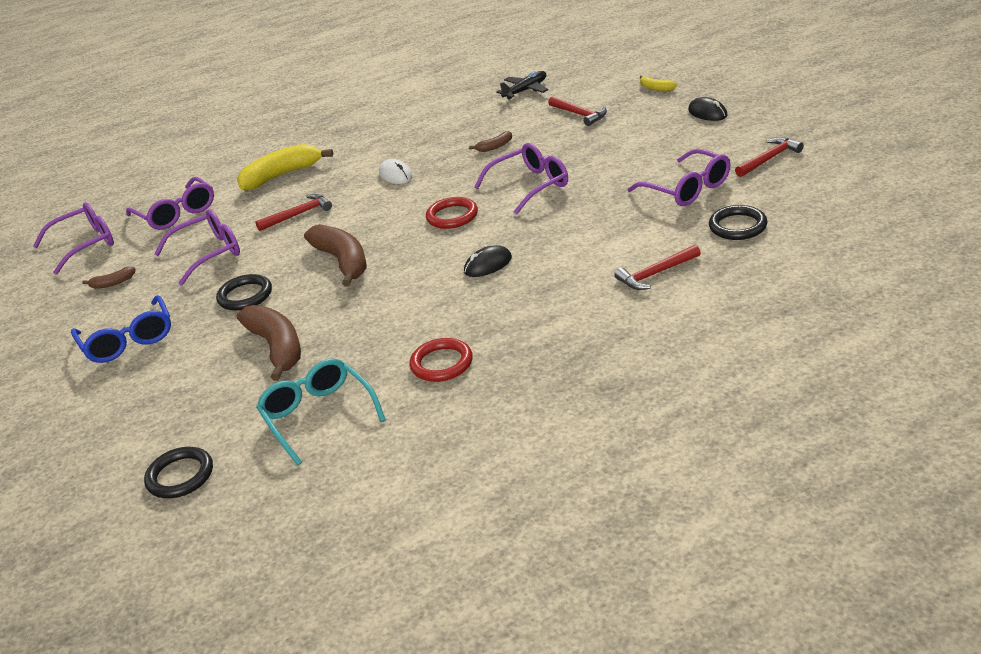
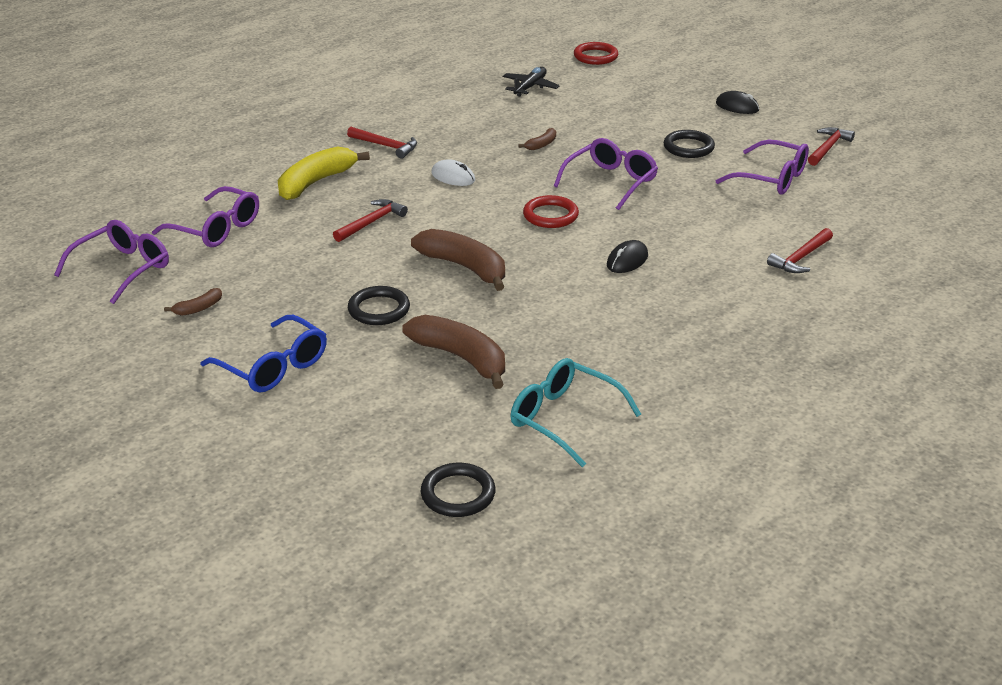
camera: 25 degrees left, 0 degrees up
(208, 254) = (295, 269): purple glasses -> none
(441, 363) = (654, 357): red ring -> red ring (595, 56)
(579, 114) = (607, 110): red hammer -> red hammer (386, 146)
(656, 88) = (667, 83): yellow banana -> none
(737, 226) = (844, 210): black ring -> black ring (688, 147)

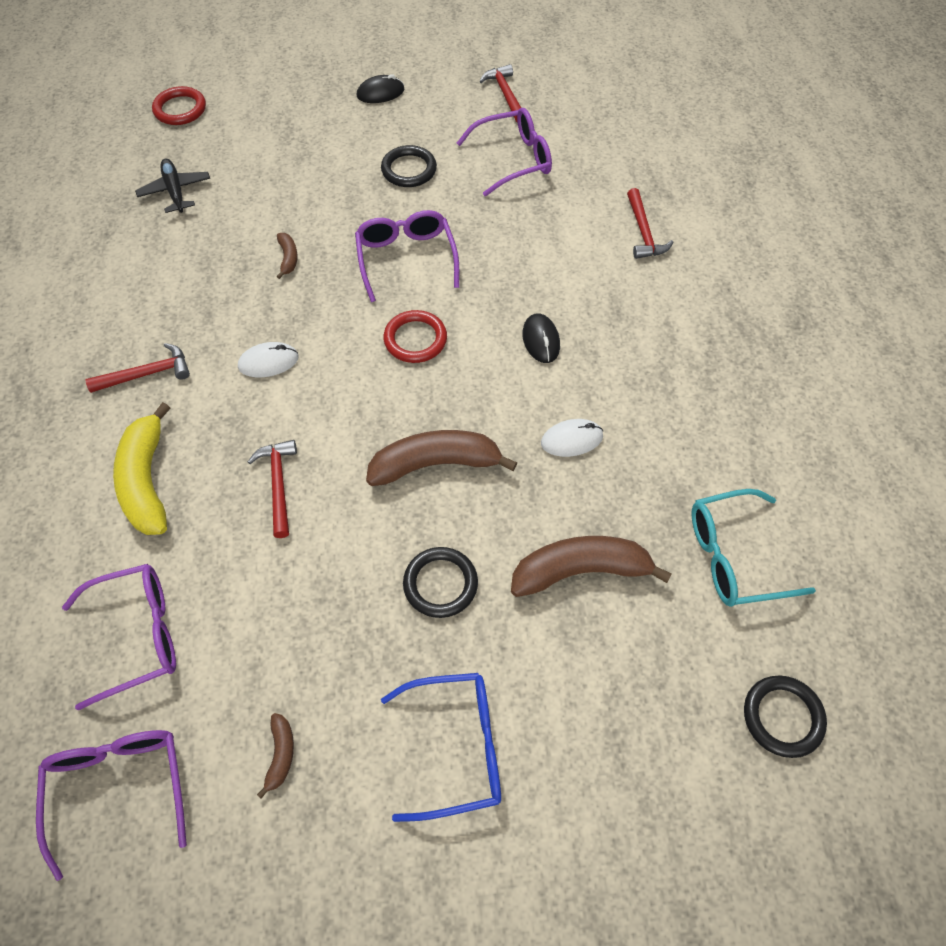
camera: 50 degrees left, 25 degrees up
(562, 309) = (571, 440): none -> white mouse

